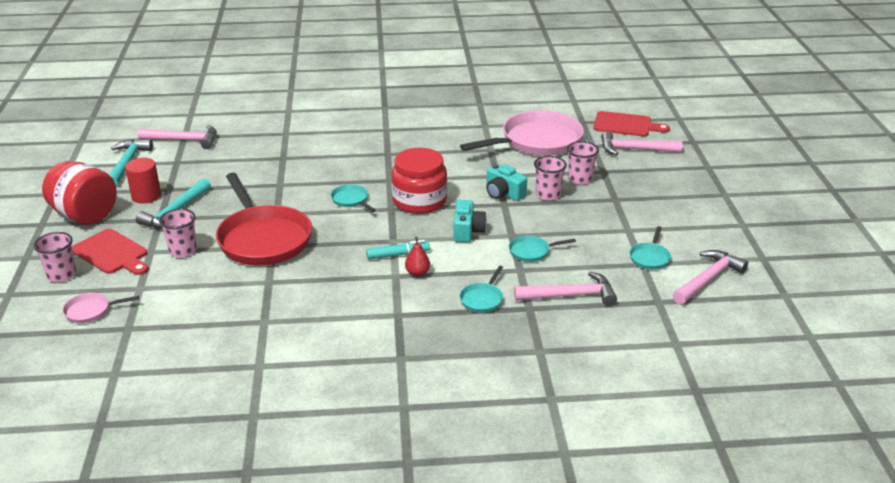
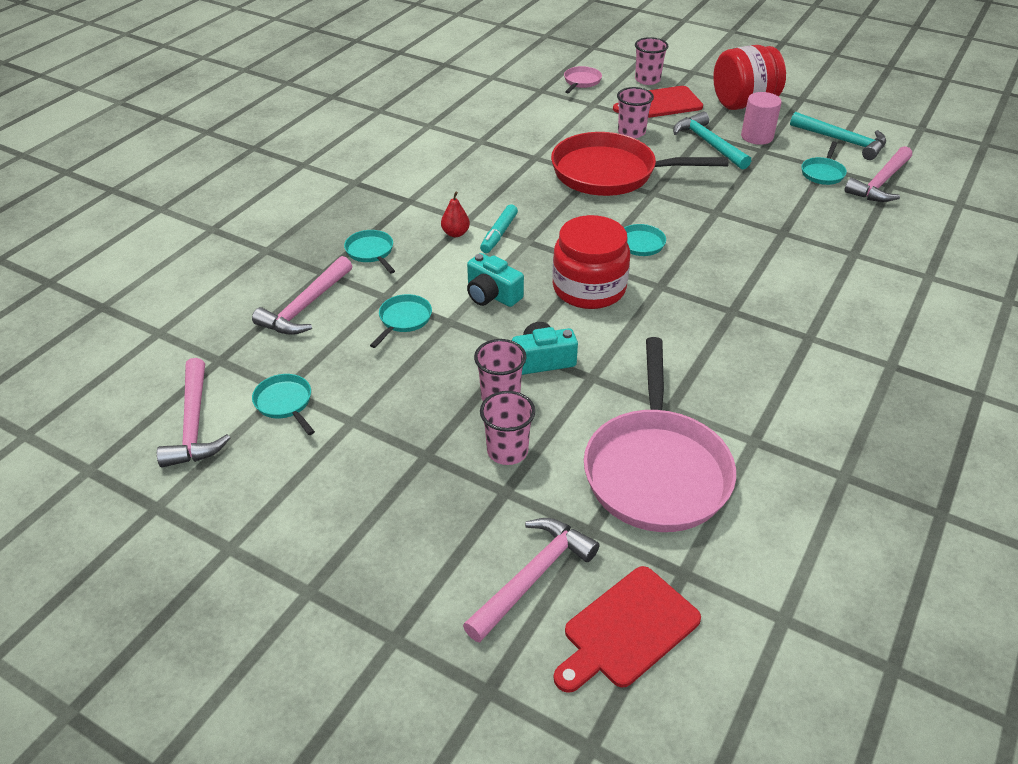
camera: 125 degrees right, 10 degrees up
(146, 196) = (757, 137): red cylinder -> pink cylinder
(186, 161) = (823, 173): none -> turquoise pan

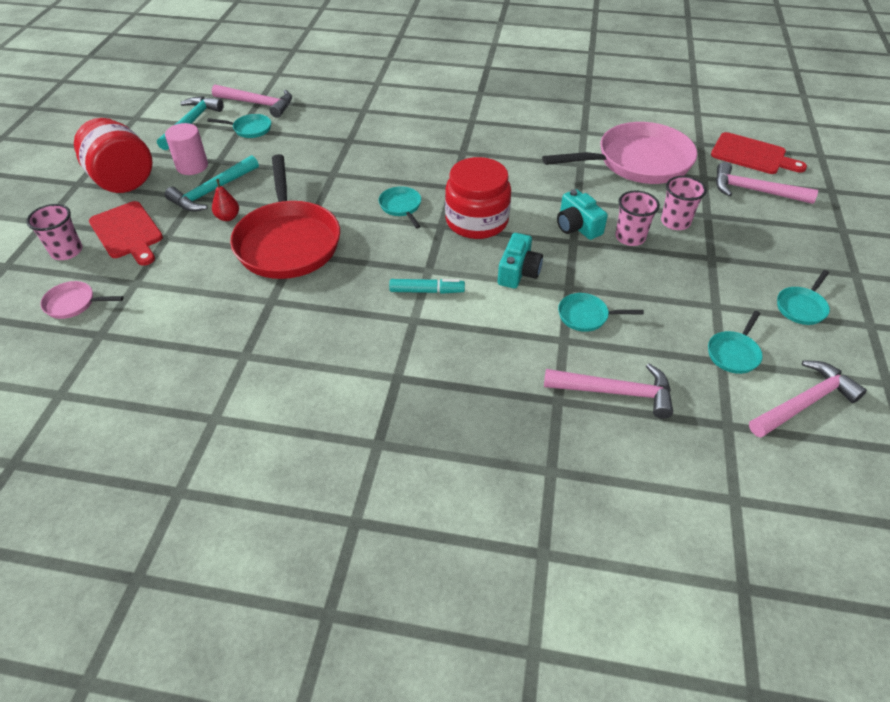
camera: 110 degrees left, 5 degrees up
(371, 252) = (504, 375): turquoise pan -> turquoise pan (801, 307)
(455, 233) = (440, 321): red pear -> red pear (228, 217)
(631, 132) = (199, 242): pink cup -> none

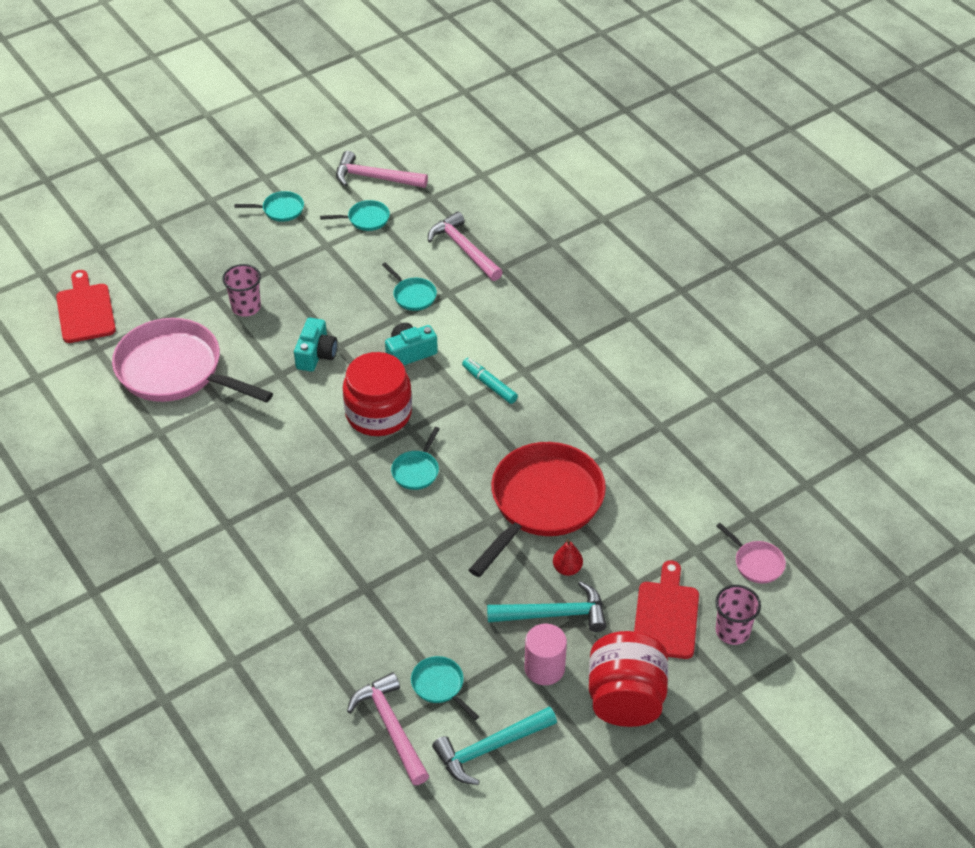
camera: 135 degrees left, 0 degrees up
(630, 237) = (296, 320): pink cup -> none
(754, 191) = (147, 286): pink hammer -> none

